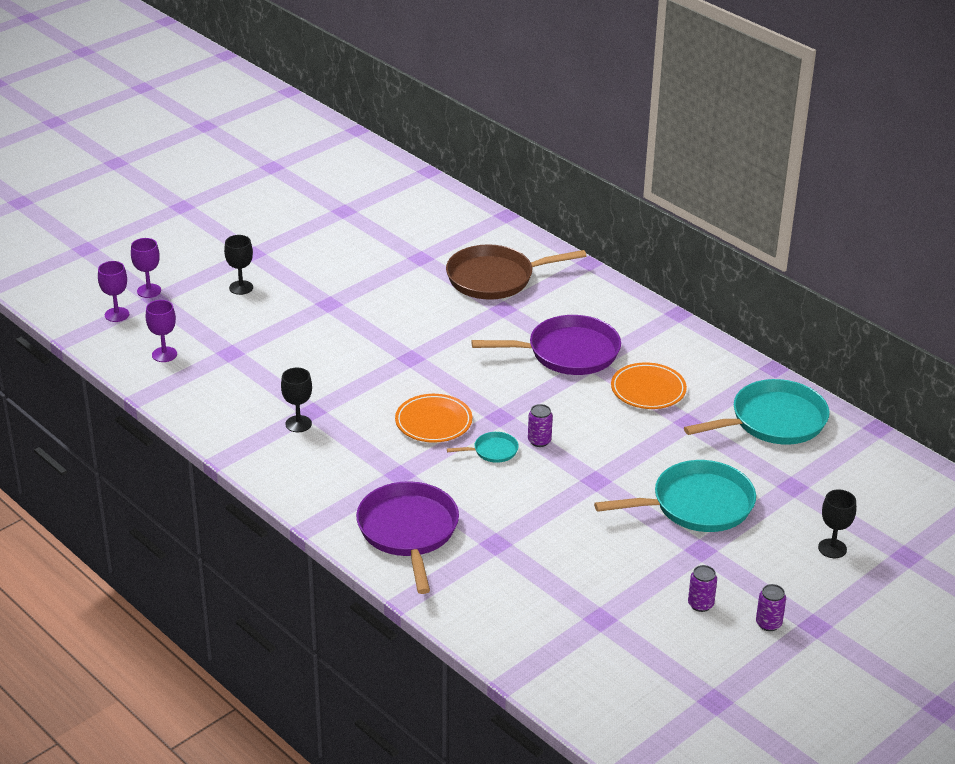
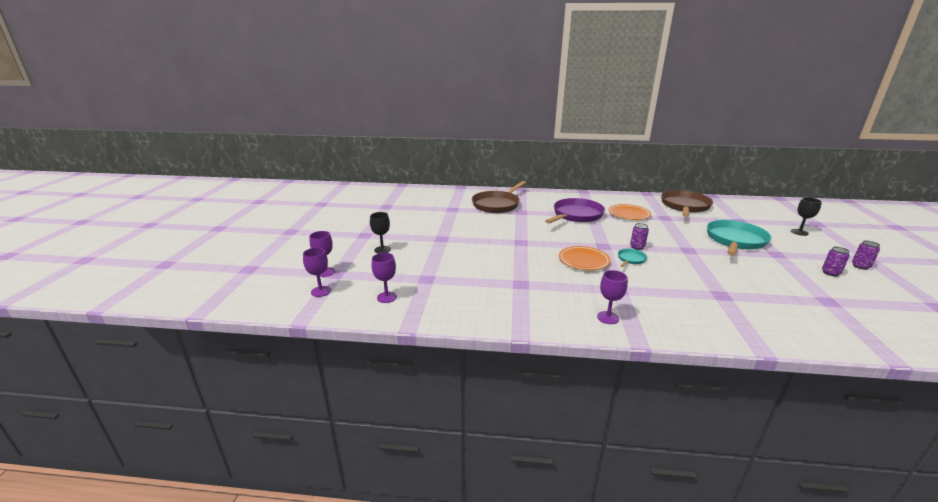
camera: 40 degrees left, 10 degrees down
(298, 424) = (526, 293): black goblet -> none
(327, 492) = (608, 317): none -> purple goblet
(408, 531) = (681, 313): purple pan -> none
(773, 421) = (684, 206): turquoise pan -> brown pan

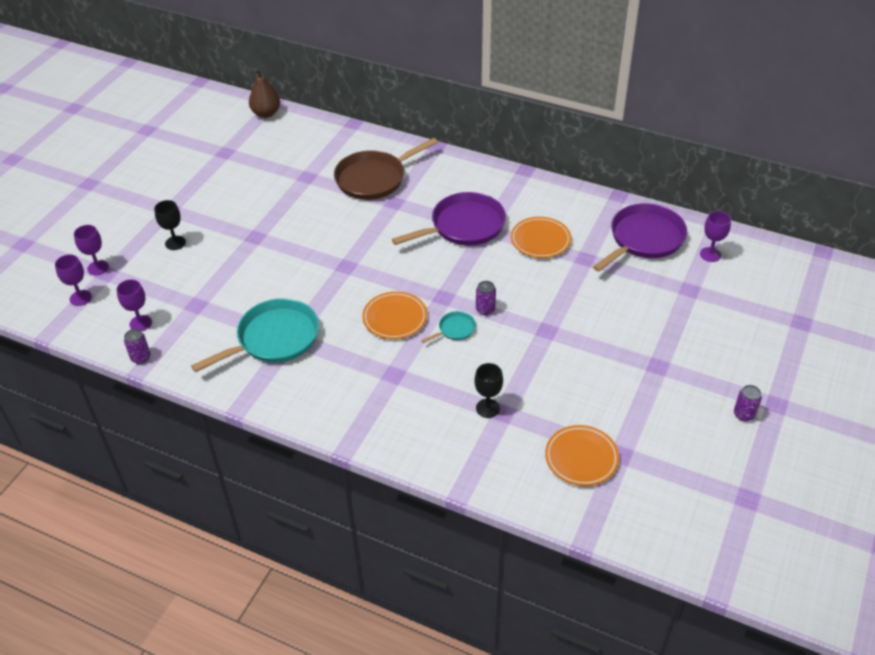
camera: 20 degrees right, 20 degrees up
(400, 189) = (266, 113): none -> brown pear
(608, 317) = (344, 410): purple goblet -> purple goblet (710, 254)
(684, 206) = (644, 239): brown pan -> purple pan
(735, 240) = (632, 328): turquoise pan -> turquoise pan (274, 339)
(799, 232) = (748, 333): black goblet -> black goblet (487, 408)
(808, 309) = (581, 458): none -> orange plate
(830, 273) = (686, 415): purple can -> purple can (141, 358)

